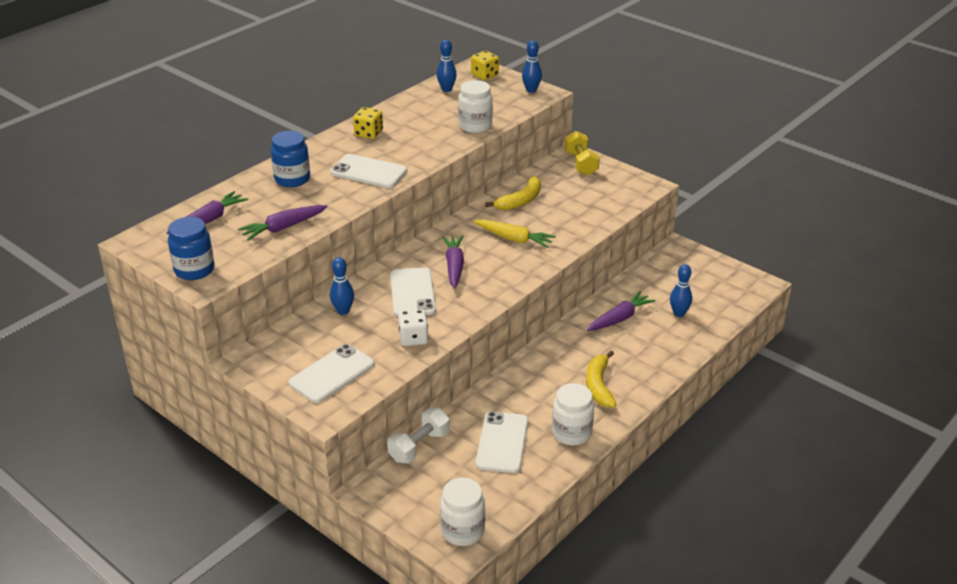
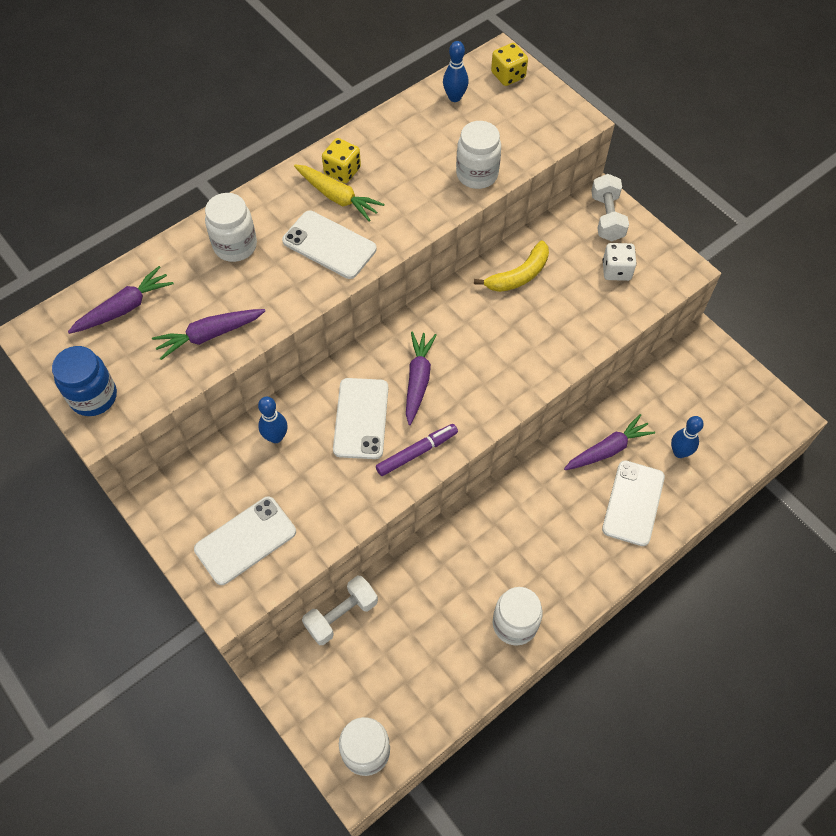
camera: 10 degrees right, 25 degrees up
(292, 179) = (235, 246): blue jar -> white jar
(413, 338) = (348, 496): white dice -> white dice (616, 270)
(464, 307) = (417, 452): none -> purple marker
(502, 442) = (434, 625): white phone -> white phone (633, 503)
(514, 239) = (498, 342): yellow carrot -> yellow carrot (337, 197)
(531, 90) = (561, 113): blue bowling pin -> none
(581, 163) = (607, 217): yellow dumbbell -> white dumbbell
(599, 386) = (561, 555): yellow banana -> none

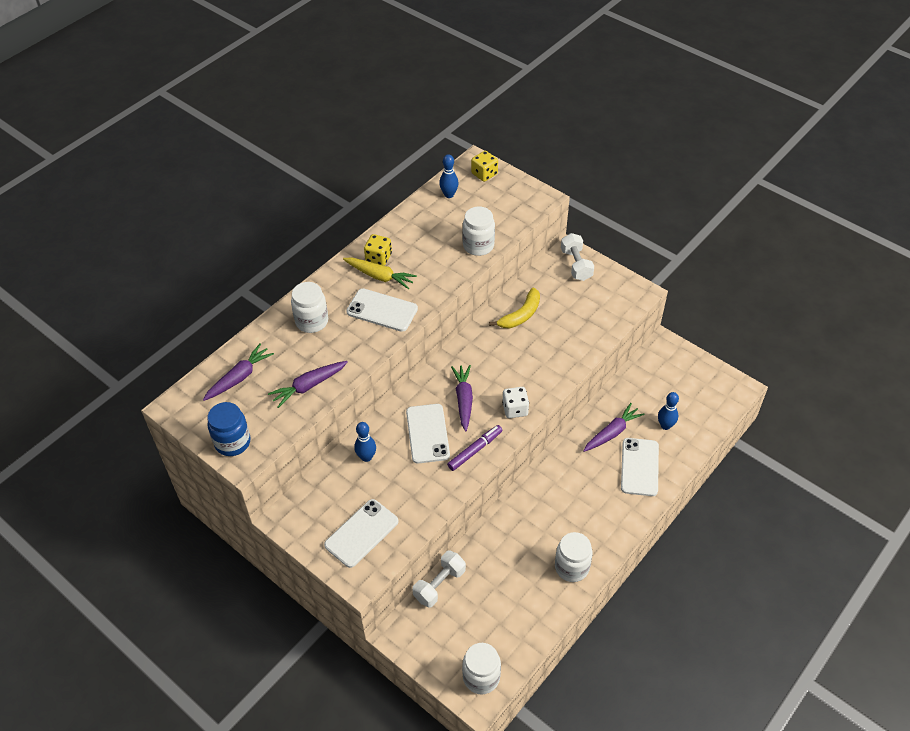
camera: 10 degrees left, 10 degrees down
(616, 270) = (591, 301): white dice -> white dice (515, 409)

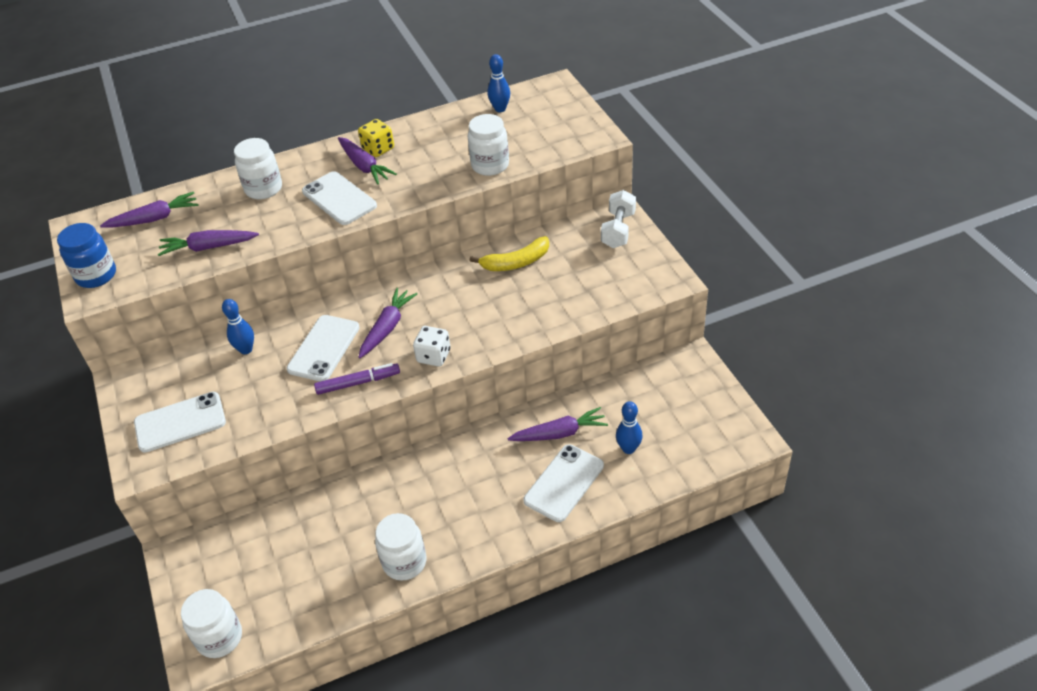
camera: 30 degrees right, 5 degrees down
(379, 276) = (364, 166): yellow carrot -> purple carrot
(439, 584) = (253, 520): white dumbbell -> none
(484, 174) = (554, 98): yellow dice -> none

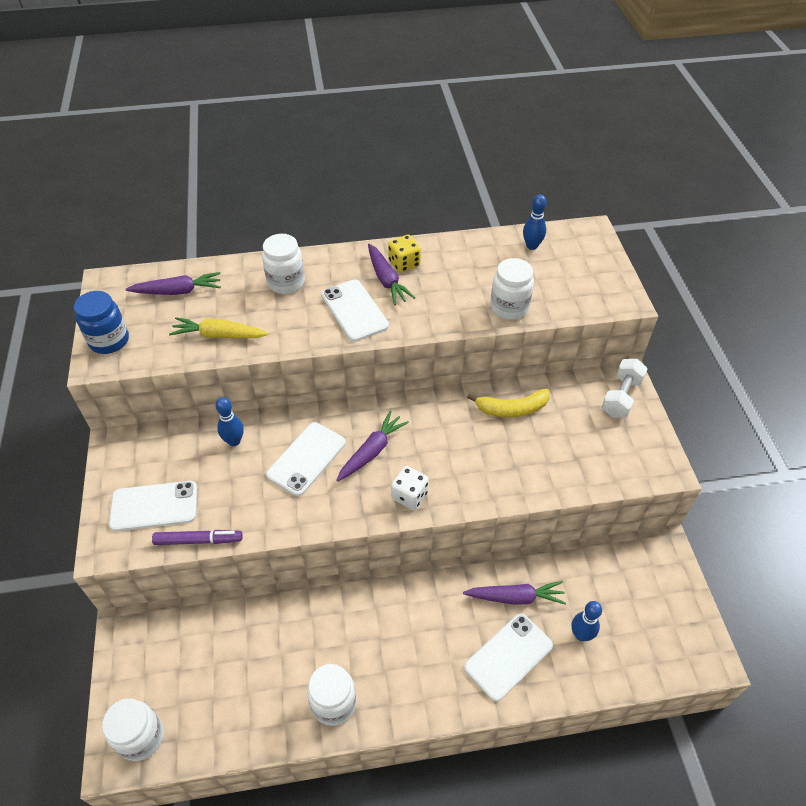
camera: 10 degrees right, 5 degrees up
(208, 247) = (219, 335): purple carrot -> yellow carrot
(358, 383) = (330, 507): purple marker -> purple marker (198, 540)

